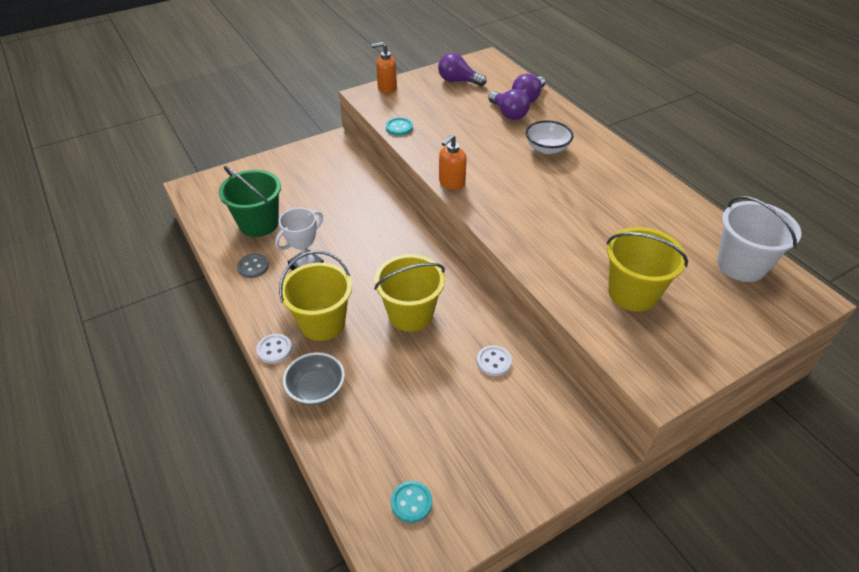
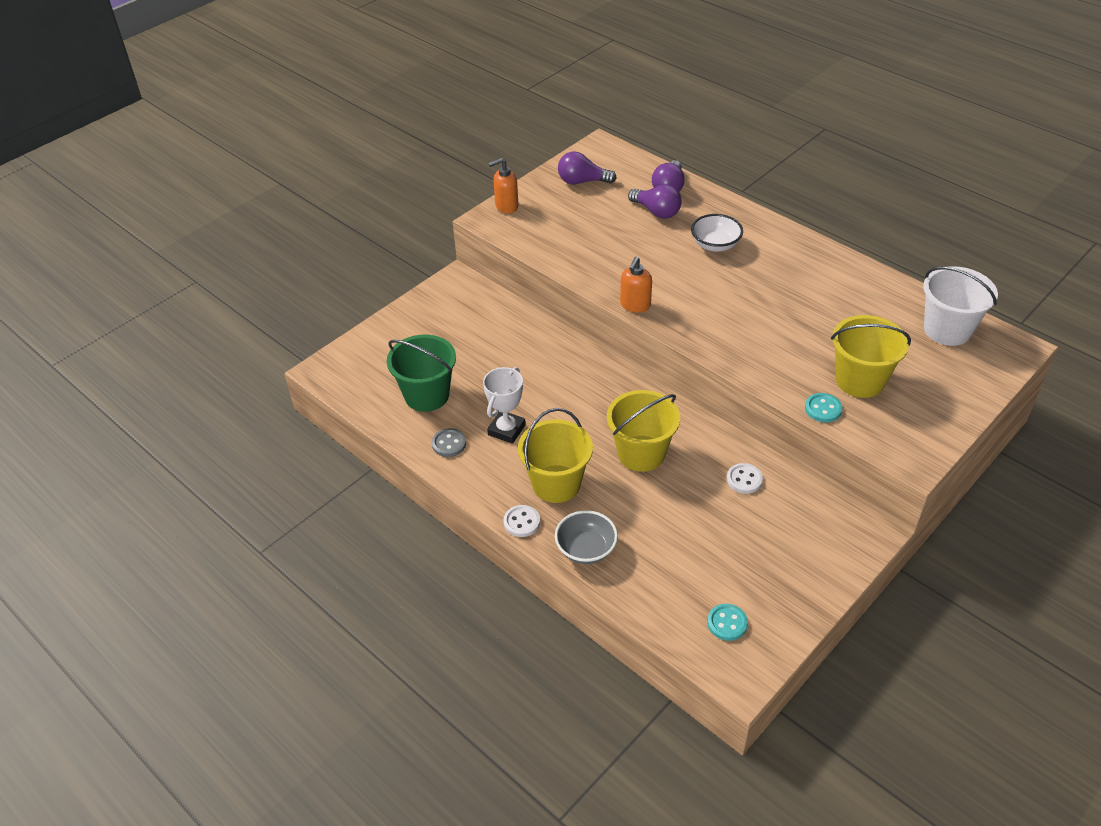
camera: 15 degrees left, 0 degrees up
(399, 128) = (546, 253): turquoise button -> turquoise button (823, 409)

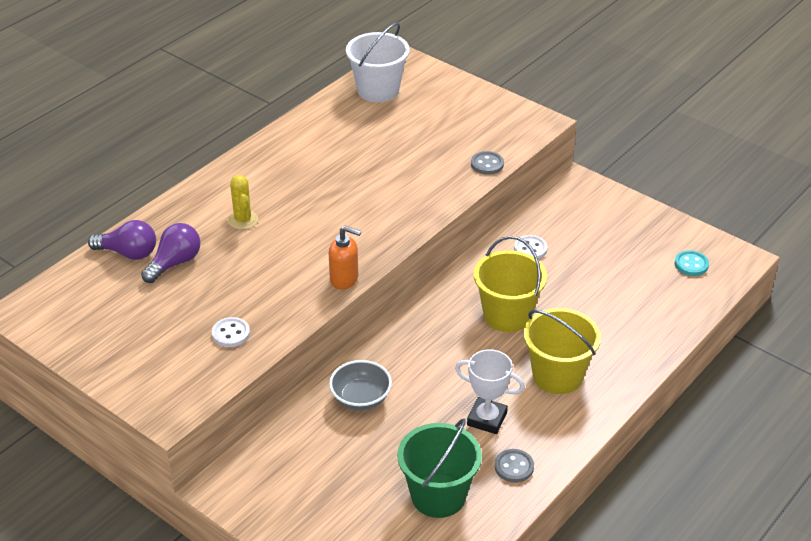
camera: 95 degrees left, 5 degrees down
(506, 206) = (143, 396): orange soap dispenser -> none
(522, 522) = (612, 399): white button -> white button (231, 333)
(582, 181) = (100, 327): purple light bulb -> none
(586, 549) = (635, 351): grey bowl -> grey bowl (361, 398)
(715, 245) = (243, 220): white bowl -> yellow cactus
(823, 409) = (487, 164): turquoise button -> grey button
(860, 380) = (448, 142): yellow bucket -> none

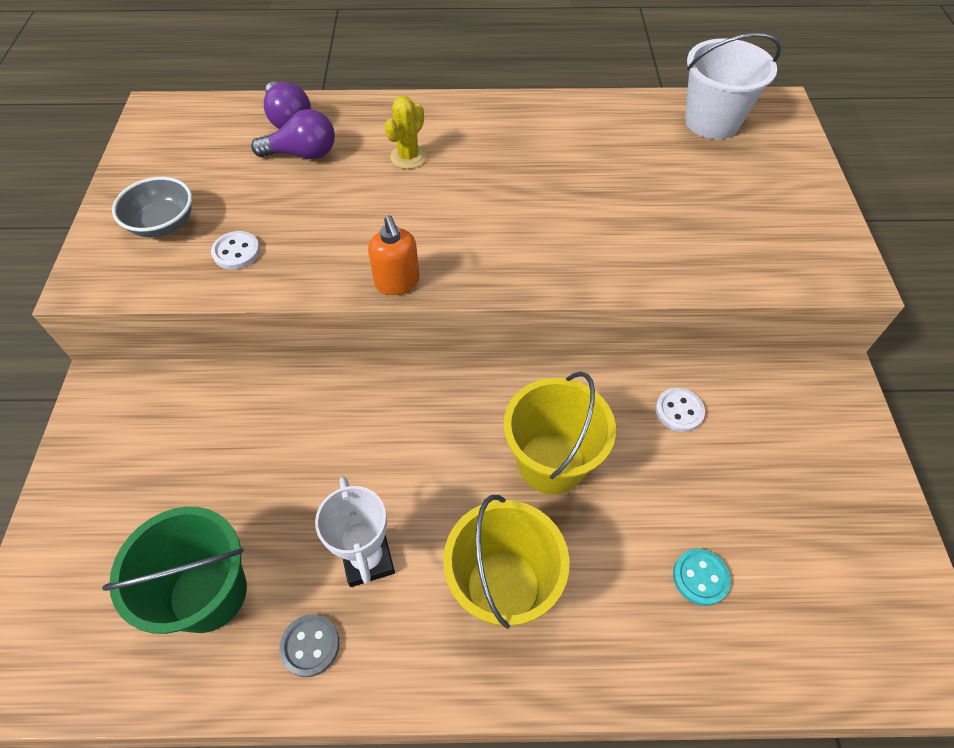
camera: 50 degrees right, 15 degrees up
(361, 398) = (305, 416): grey bowl -> grey bowl (163, 224)
(487, 164) = (717, 276): grey button -> none
(691, 264) = (857, 610): turquoise button -> turquoise button (700, 577)

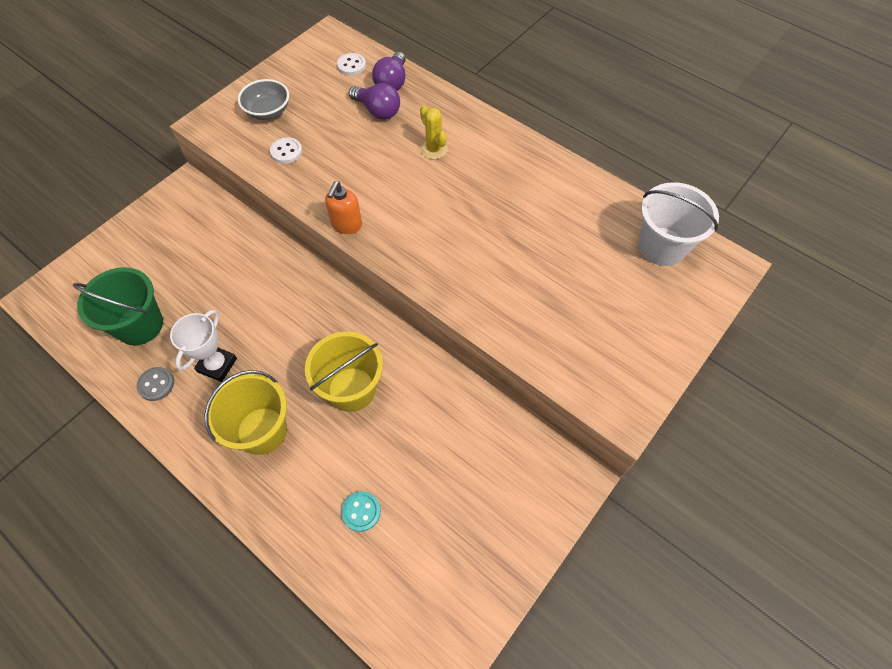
camera: 40 degrees right, 5 degrees up
(408, 157) = (433, 149): yellow cactus -> yellow cactus turned 75 degrees clockwise
(679, 411) = (453, 418): white button -> white button (351, 65)

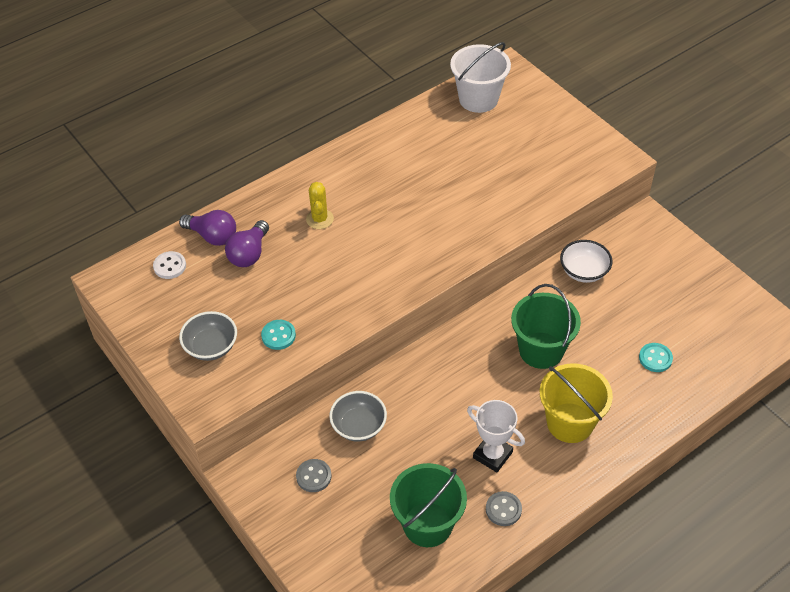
camera: 75 degrees left, 10 degrees down
(186, 232) = (313, 476): none -> grey button
(241, 253) = (359, 426): none -> grey bowl
(286, 152) = (278, 335): white button -> turquoise button
(346, 225) = (393, 297): orange soap dispenser -> none
(351, 389) = (541, 350): yellow bucket -> green bucket
(377, 111) = (249, 254): purple light bulb -> purple light bulb turned 150 degrees clockwise
(433, 149) = (320, 219): yellow cactus -> yellow cactus turned 75 degrees counterclockwise
(472, 417) = (584, 271): none -> white bowl

